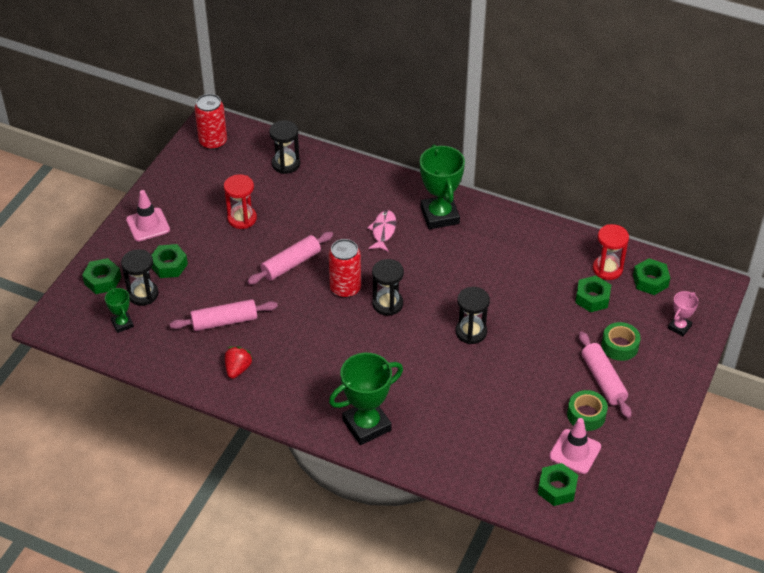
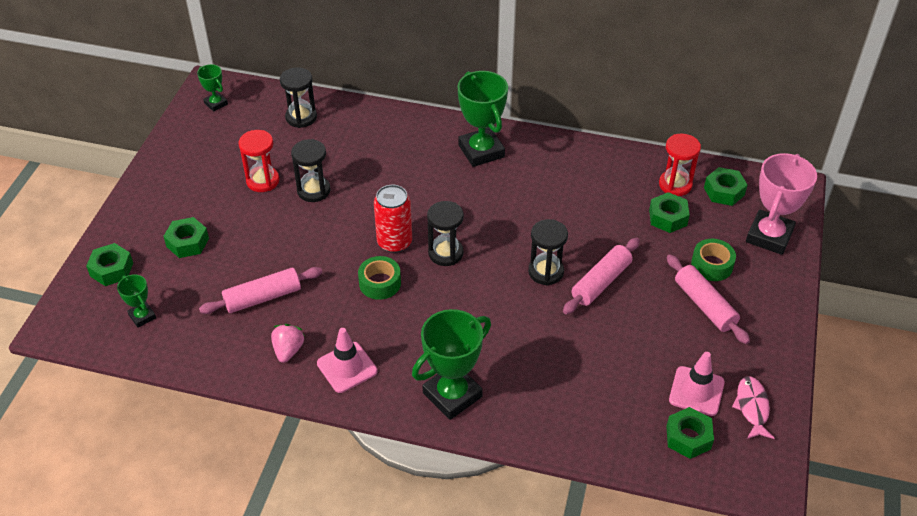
camera: 10 degrees left, 0 degrees up
(143, 294) = (162, 279): black hourglass -> black hourglass (313, 190)
(148, 225) = (156, 201): pink traffic cone -> pink traffic cone (347, 367)
(213, 142) = (216, 104): red can -> green trophy
(238, 369) = (288, 350): red strawberry -> pink strawberry
(291, 264) = (327, 223): pink rolling pin -> pink rolling pin (601, 282)
(383, 231) = (423, 175): pink fish -> pink fish (752, 407)
(586, 415) = (697, 347): green tape -> green tape (380, 283)
(679, 327) = (769, 236): pink trophy -> pink trophy, size x1.96

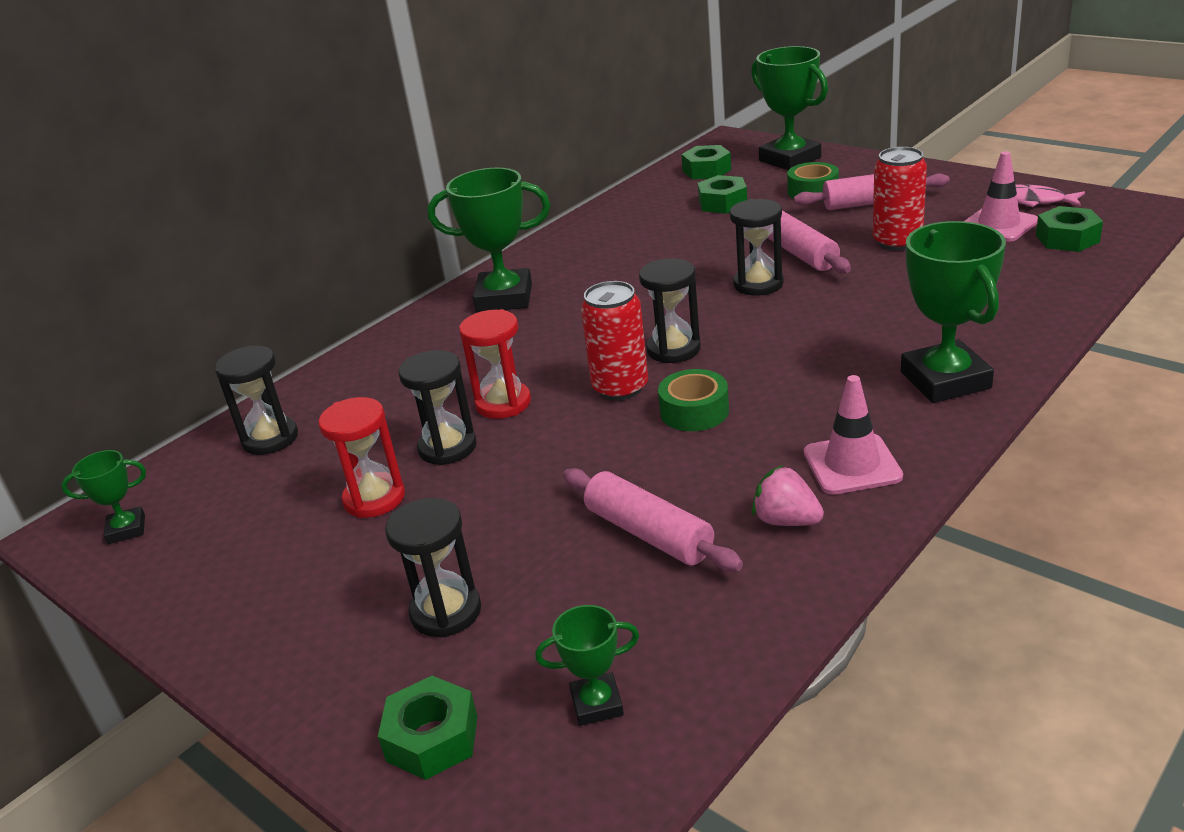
camera: 60 degrees left, 15 degrees down
(187, 242) = (446, 612): green nut -> black hourglass
(263, 297) = (648, 534): pink rolling pin -> pink rolling pin turned 45 degrees counterclockwise
(642, 334) = (897, 241): none -> red can
(675, 185) = (674, 192): red hourglass -> red hourglass (503, 403)
(769, 236) = (790, 159): pink trophy -> green trophy

